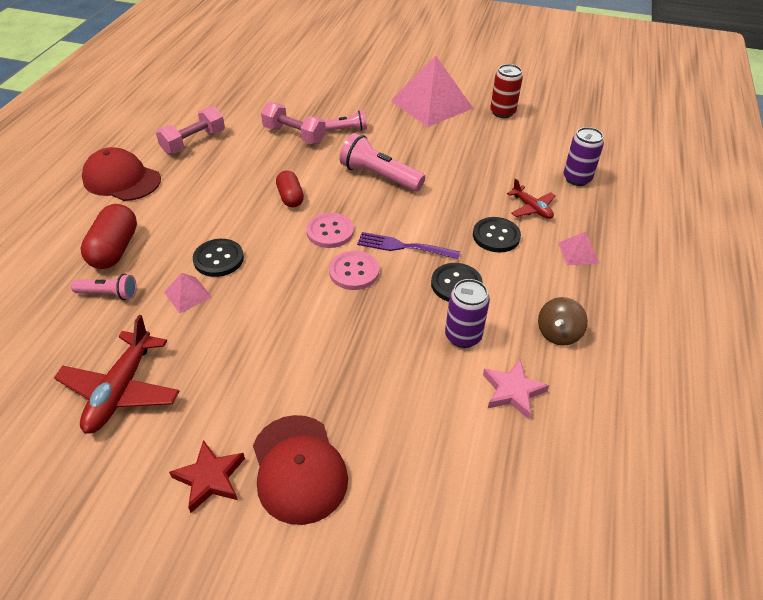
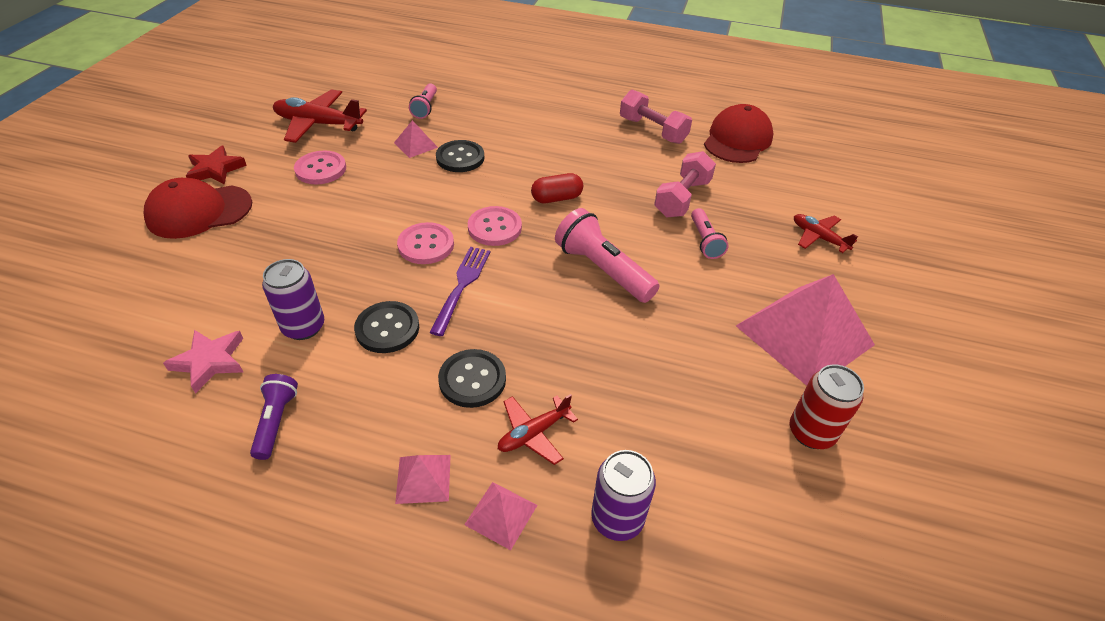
camera: 90 degrees right, 0 degrees up
(114, 249) = (481, 104): red capsule -> none
(121, 179) = (582, 97): red cap -> red cap (737, 140)
(224, 369) = (321, 169): none -> pink button
(341, 86) = (818, 237): none -> red plane
(379, 176) = (602, 269): pink flashlight -> pink flashlight turned 75 degrees counterclockwise
(558, 333) = (276, 421): brown spinning top -> purple flashlight
(590, 220) = (501, 515): none -> pink pyramid

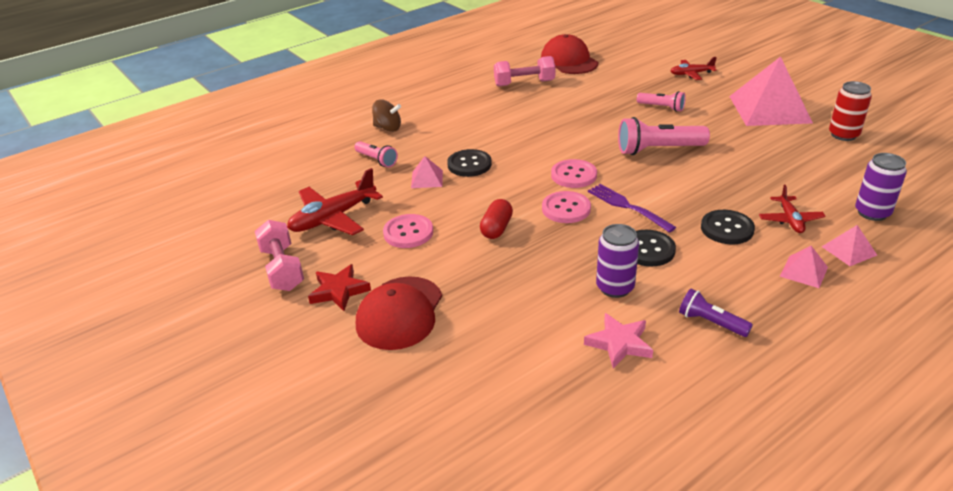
camera: 50 degrees left, 10 degrees down
(485, 91) = (388, 128): none -> brown spinning top
(556, 198) = (564, 142): red capsule -> red capsule (496, 228)
(682, 198) = (611, 99): pink dumbbell -> pink dumbbell (282, 269)

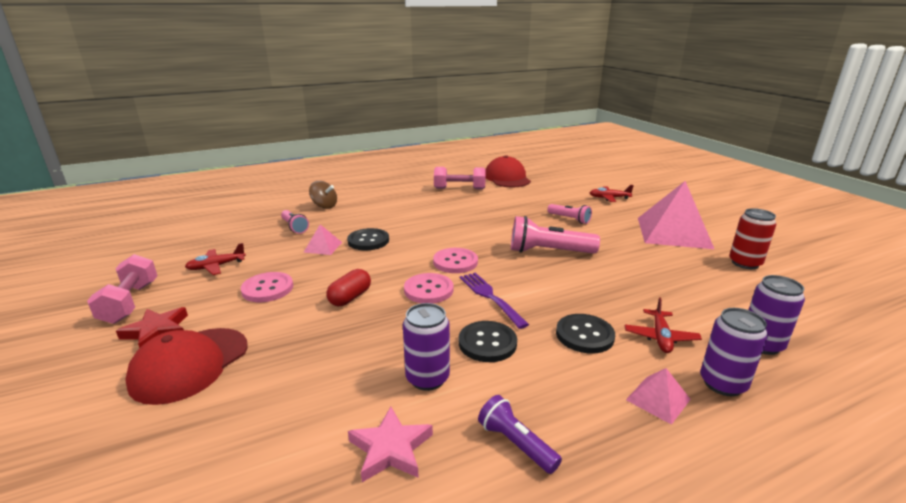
camera: 10 degrees right, 10 degrees down
(333, 218) = (216, 266): red plane -> red plane, size x0.58
(849, 250) = (722, 384): pink pyramid -> purple can

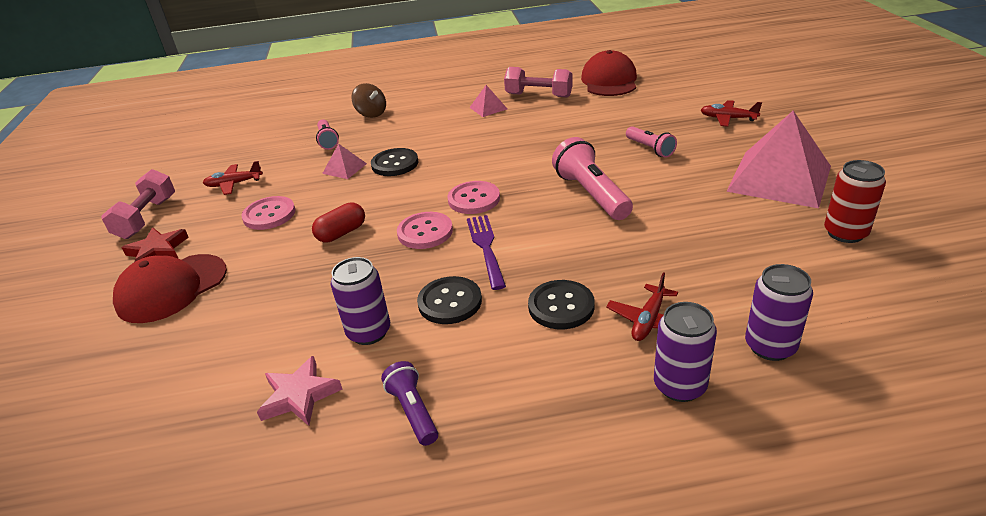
camera: 20 degrees right, 10 degrees up
(548, 252) = (591, 194): pink flashlight -> pink flashlight turned 45 degrees clockwise
(658, 399) = (590, 391): pink pyramid -> pink pyramid (488, 108)

